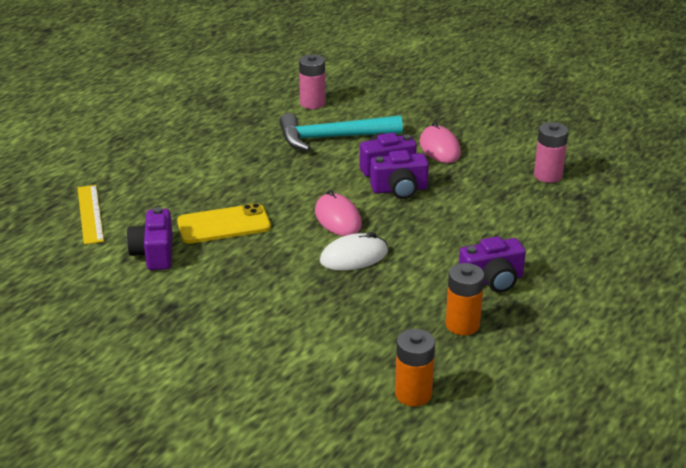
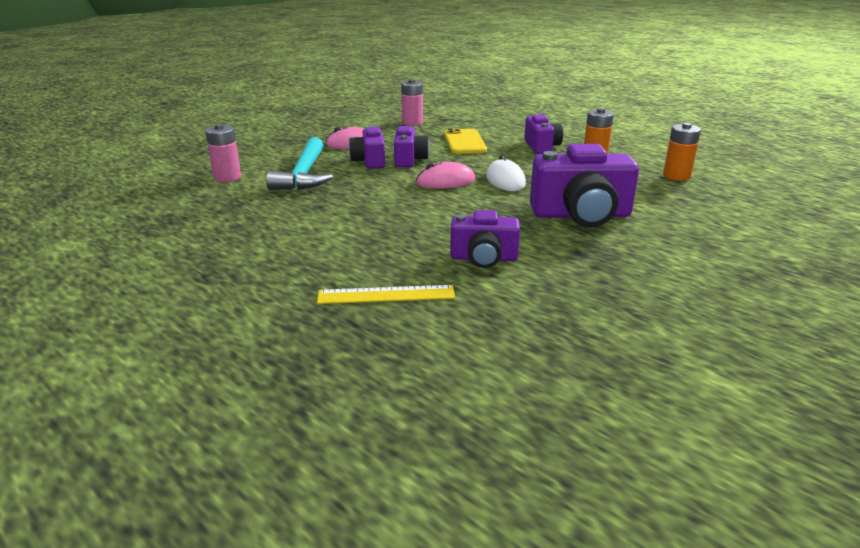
camera: 80 degrees left, 5 degrees down
(224, 224) = (439, 224): yellow phone -> yellow phone (464, 142)
(261, 309) = (581, 215): none -> purple camera

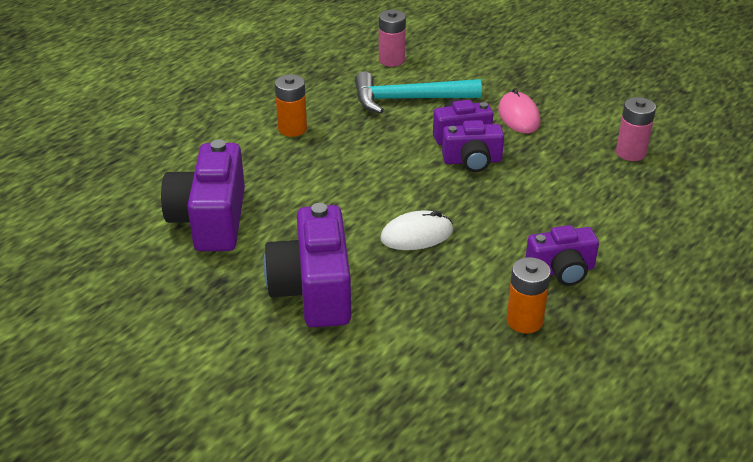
camera: 85 degrees right, 10 degrees up
(386, 295) = (151, 172): yellow ruler -> none
(445, 181) = (404, 190): pink mouse -> none
(464, 142) = (557, 200): yellow phone -> none
(483, 258) = (210, 220): purple camera -> purple camera, size x1.66
(676, 176) = (464, 399): orange battery -> orange battery (292, 129)

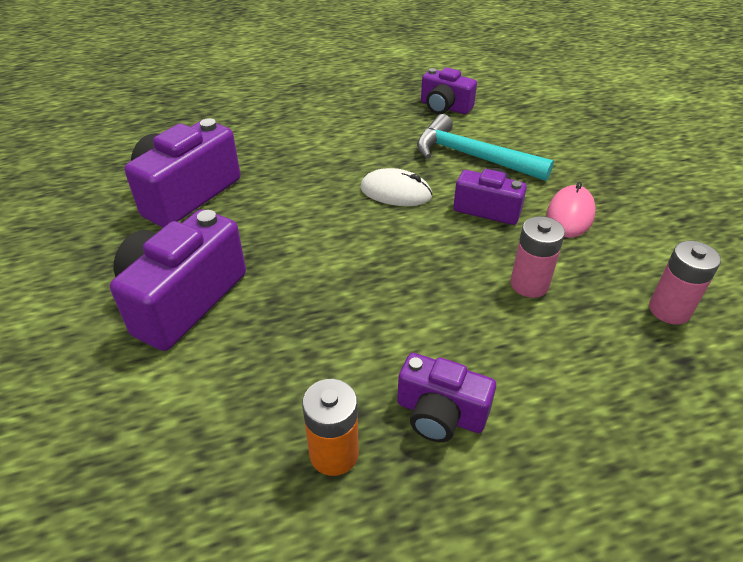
camera: 35 degrees right, 5 degrees up
(292, 129) = (340, 144): orange battery -> none
(391, 60) = (495, 117): pink battery -> pink battery (529, 284)
(417, 235) = (334, 291): white mouse -> white mouse (395, 192)
(472, 161) = (471, 240): purple camera -> purple camera (444, 107)

